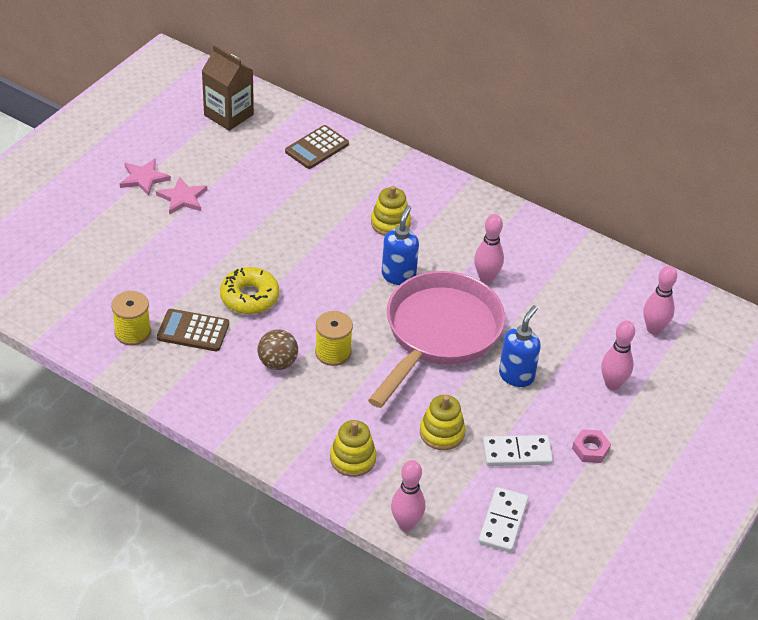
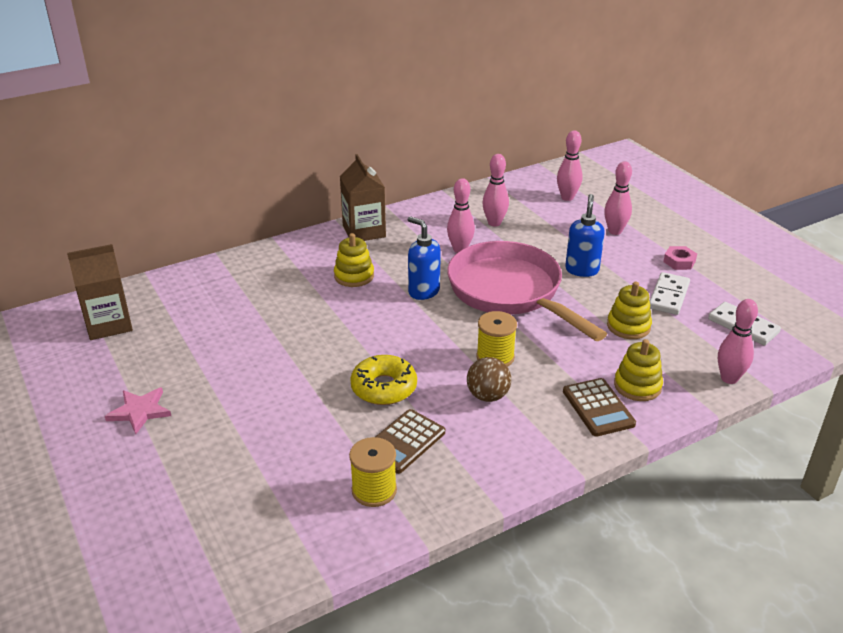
camera: 60 degrees left, 10 degrees down
(182, 198) = (199, 391): pink star -> none
(317, 148) = (216, 286): brown calculator -> brown calculator (598, 408)
(467, 203) = (364, 231): none -> brown carton
(516, 376) = (582, 270): blue soap dispenser -> blue soap dispenser turned 45 degrees clockwise
(555, 287) = (494, 223): none -> pink bowling pin

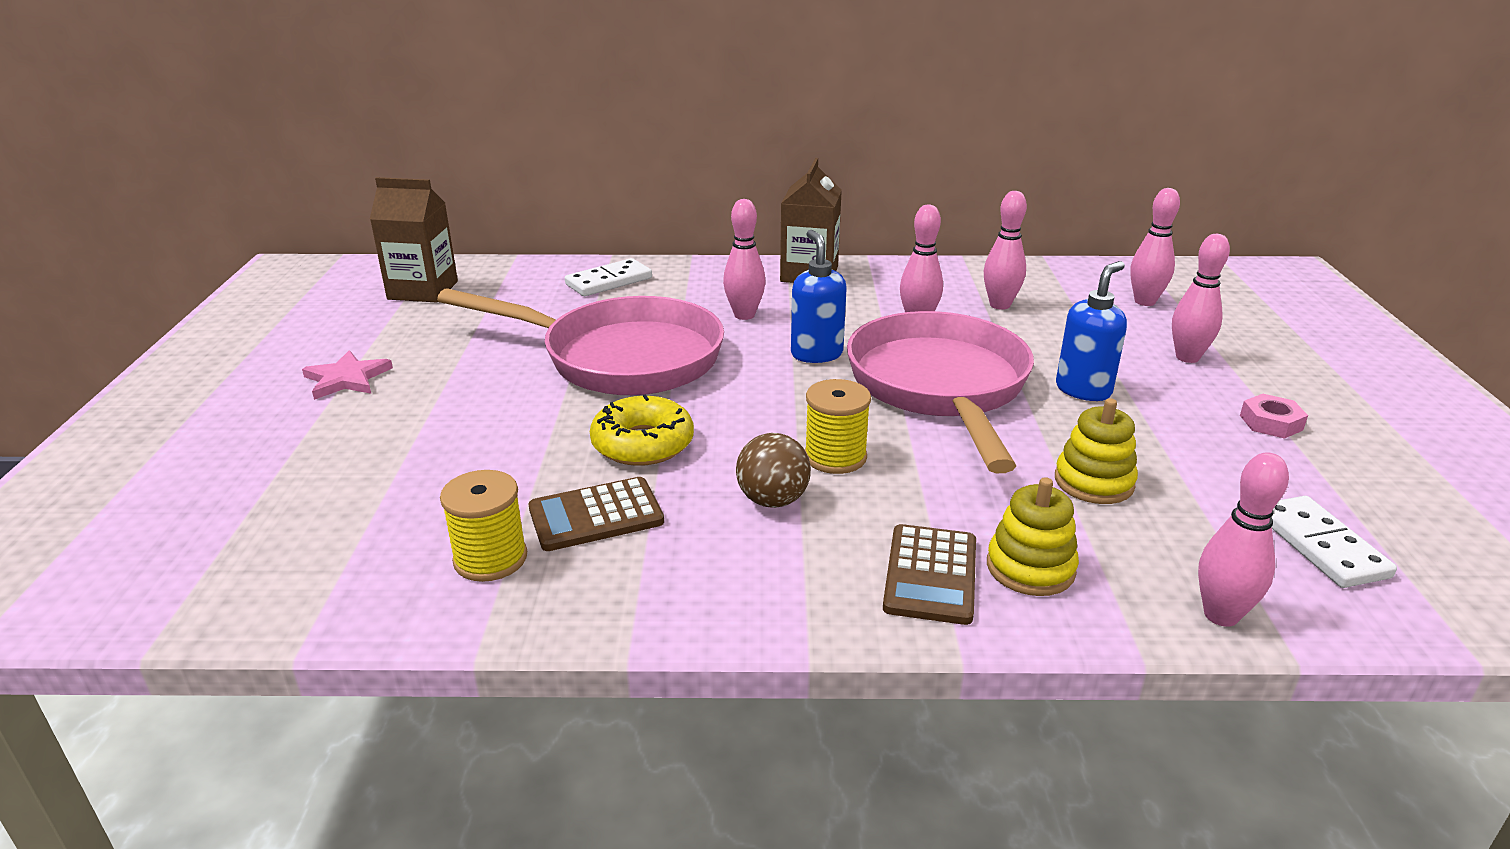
camera: 30 degrees right, 5 degrees down
(309, 333) = (621, 358): none -> pink pan
(354, 276) = (744, 315): yellow stacking toy -> pink bowling pin
(668, 296) = (1207, 462): white domino -> white domino (609, 281)

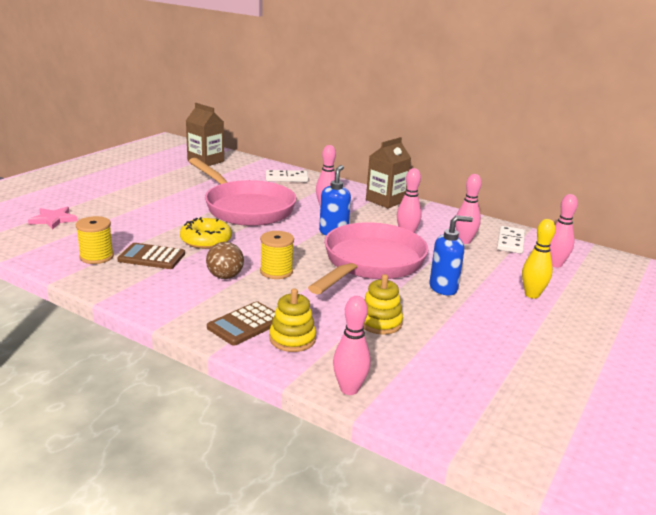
camera: 30 degrees right, 5 degrees down
(347, 379) = (133, 184): pink star -> pink star (53, 219)
(1187, 357) = (532, 295): pink bowling pin -> yellow bowling pin
(1270, 423) = (526, 336): pink nut -> none
(1320, 546) = (452, 389): white domino -> white domino (510, 242)

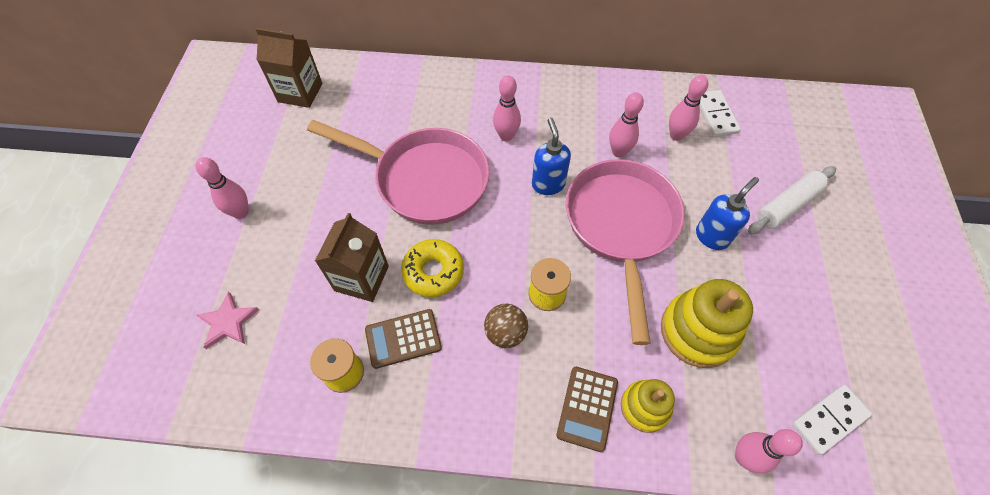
camera: 25 degrees left, 35 degrees up
(286, 178) = (420, 89): white domino -> white domino (829, 419)
(380, 323) = (698, 331): yellow stacking toy -> yellow stacking toy, size x1.65
(385, 200) = (554, 89): brown carton -> brown carton (361, 278)
(532, 295) = (788, 205): yellow bowling pin -> white rolling pin
(555, 264) = (775, 138): pink bowling pin -> pink bowling pin (241, 212)

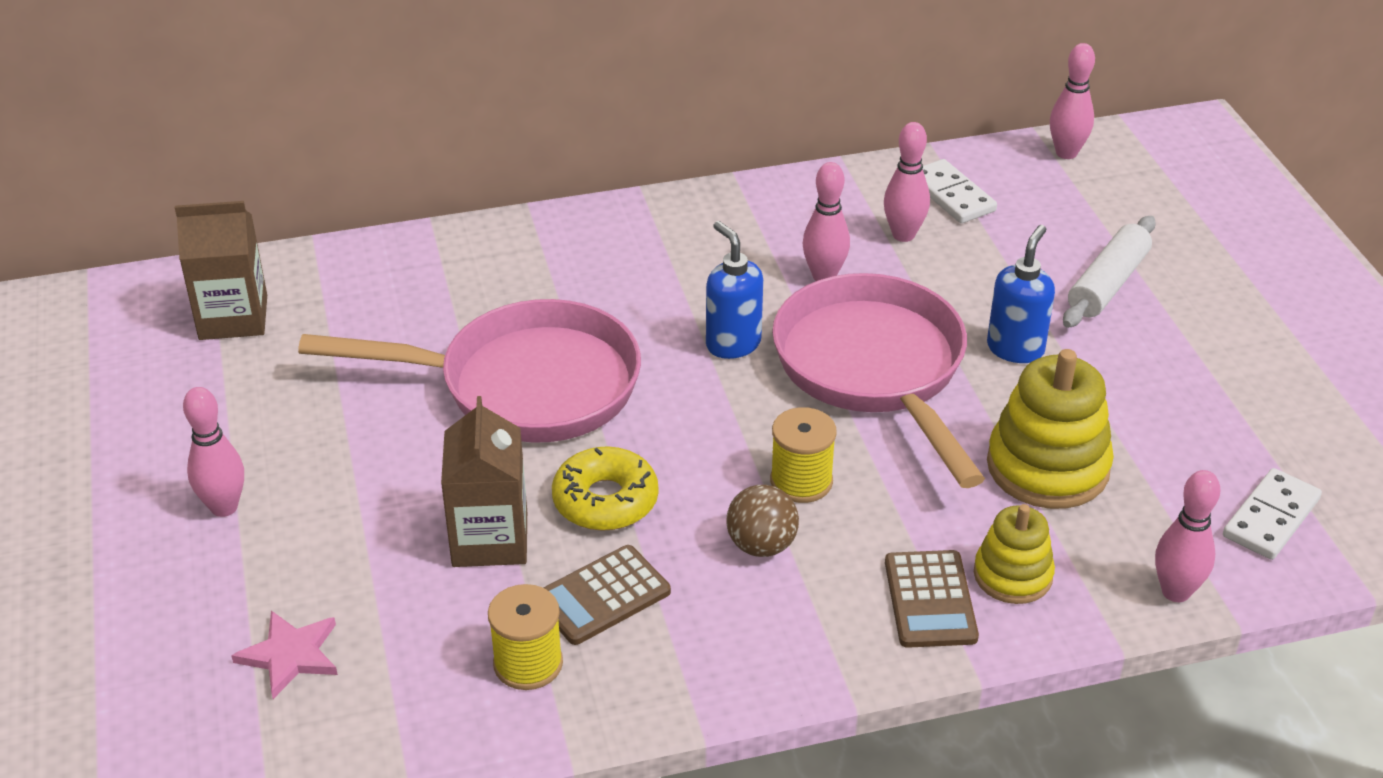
camera: 20 degrees left, 20 degrees down
(506, 136) = (632, 297): pink bowling pin -> pink bowling pin (1066, 153)

